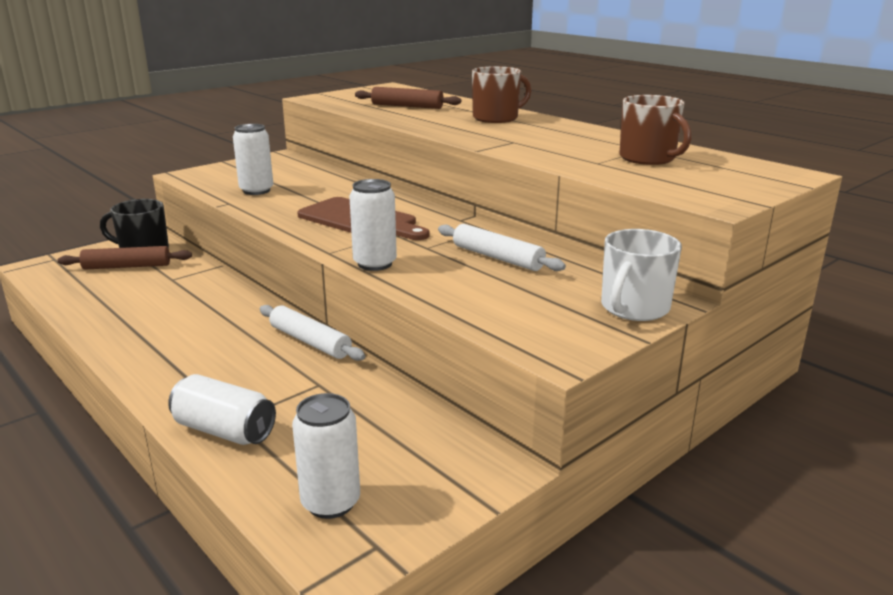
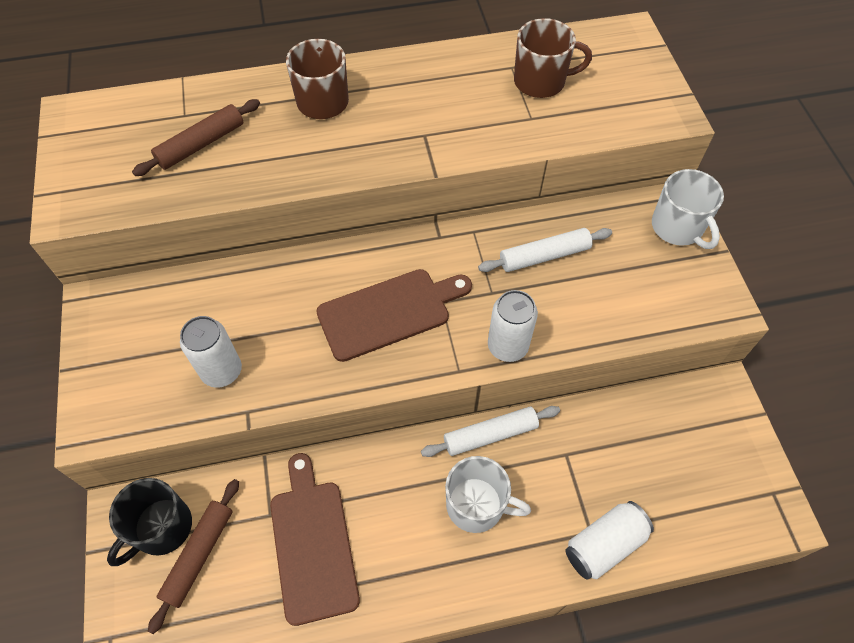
camera: 60 degrees left, 35 degrees up
(154, 298) = (312, 544): none -> brown cutting board
(230, 353) = (477, 505): none -> white mug
(331, 502) = (721, 502): white can -> none

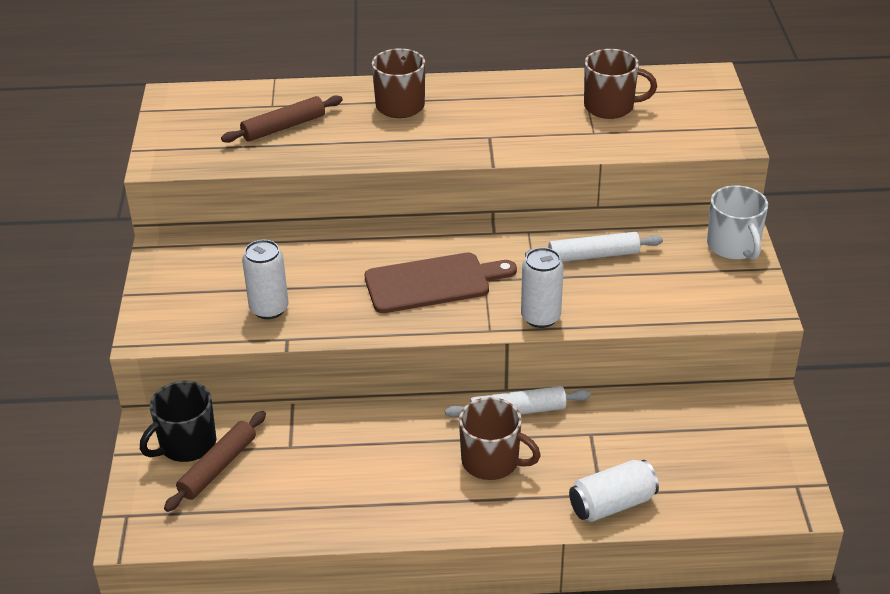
camera: 10 degrees right, 20 degrees down
(312, 544) = (326, 471): brown cutting board -> none
(477, 505) = (492, 461): white mug -> brown mug

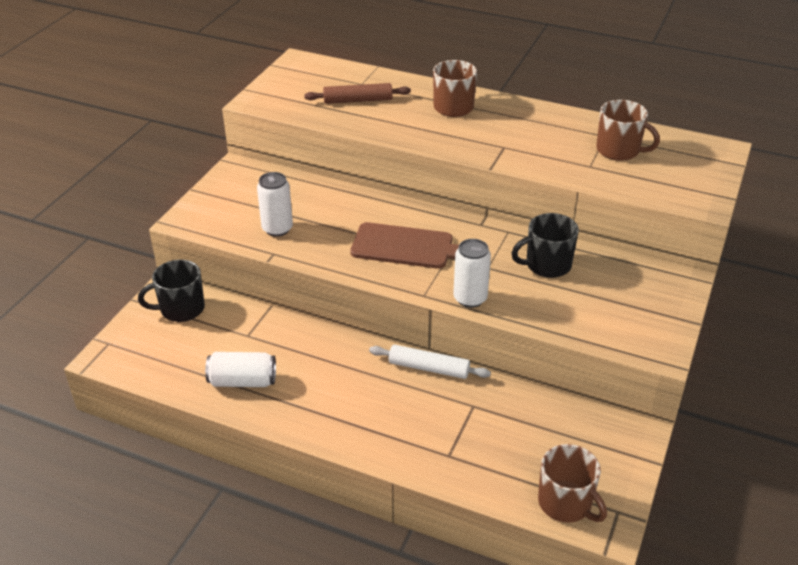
camera: 25 degrees right, 0 degrees up
(218, 467) = (189, 332): brown rolling pin -> none
(492, 461) = (382, 399): brown mug -> brown mug (566, 503)
(593, 255) = (547, 265): white rolling pin -> black mug
(612, 504) = (452, 467): white can -> white can (242, 381)
(734, 246) = (671, 294): white mug -> none

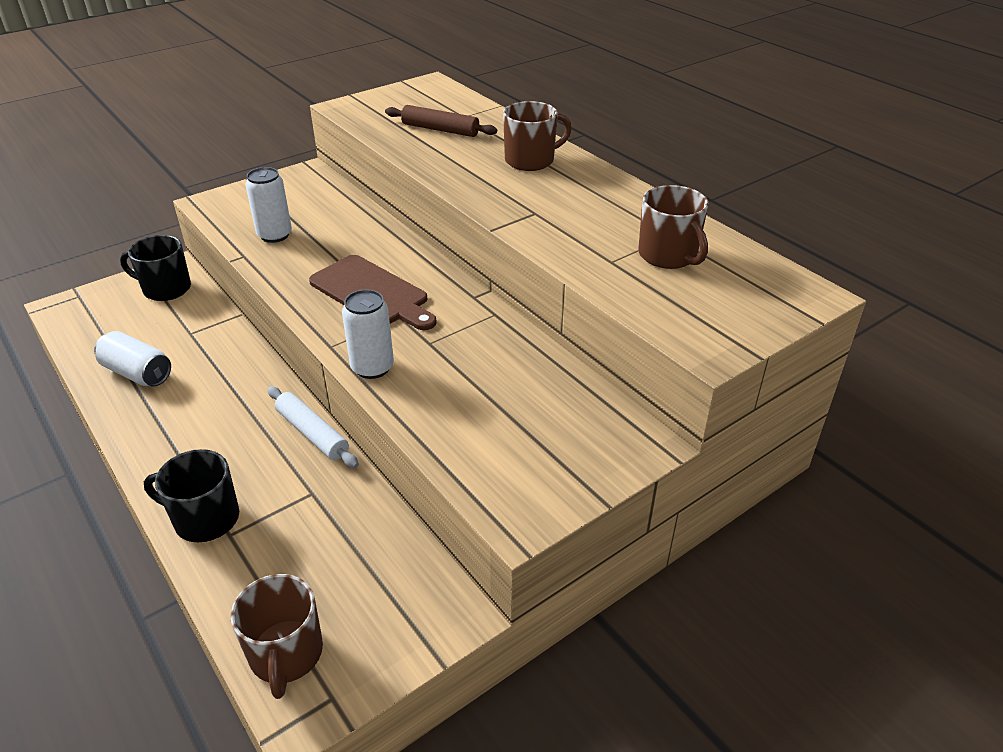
camera: 30 degrees right, 0 degrees up
(547, 265) = (496, 364): black mug -> black mug (205, 519)

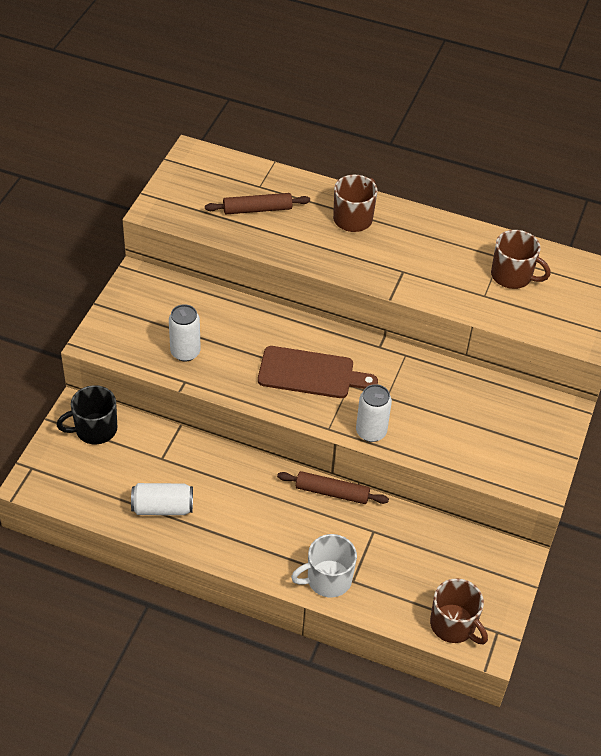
camera: 35 degrees left, 10 degrees up
(205, 519) = (327, 579): black mug -> white mug
(312, 433) = (332, 492): white rolling pin -> brown rolling pin

